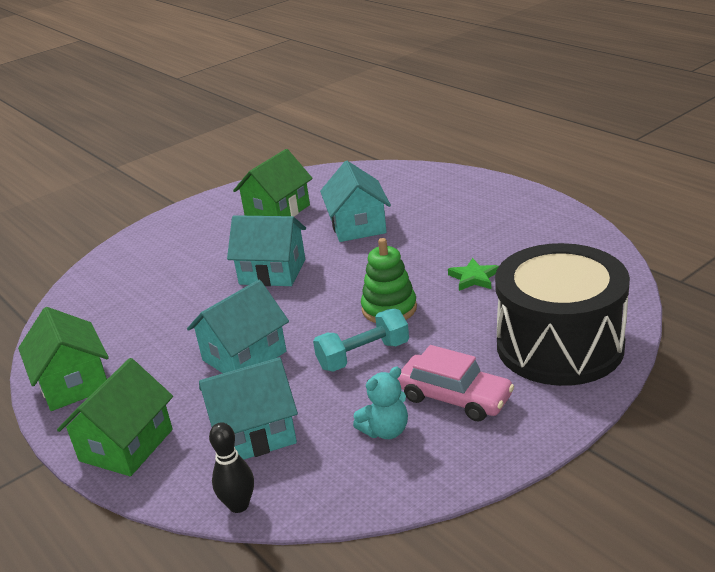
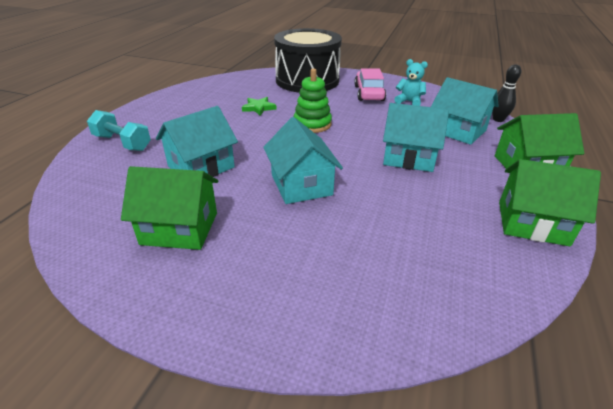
camera: 125 degrees left, 5 degrees up
(73, 383) = (532, 223): green house -> green house turned 75 degrees clockwise
(363, 355) = (364, 120): turquoise dumbbell -> turquoise dumbbell (122, 143)

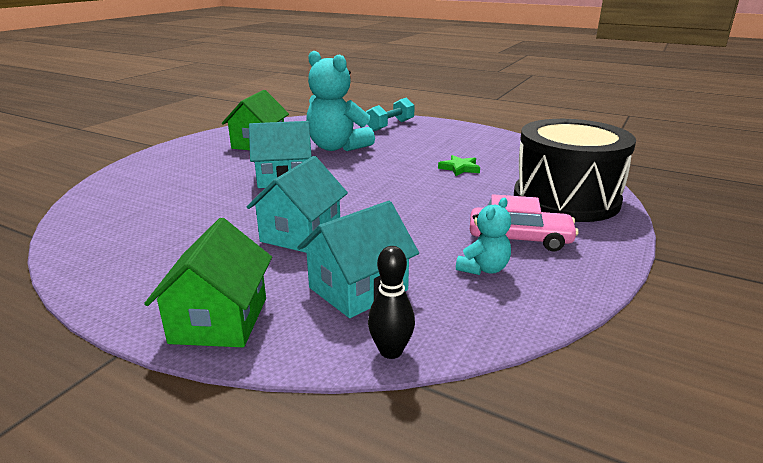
camera: 100 degrees right, 10 degrees down
(201, 167) = (337, 147): turquoise house -> turquoise teddy bear
(312, 124) = (409, 191): green stacking toy -> none
(532, 223) = (120, 276): green house -> none

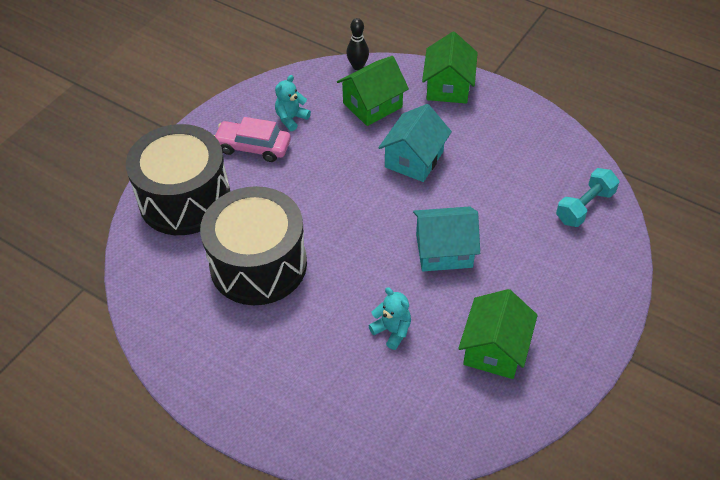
camera: 175 degrees left, 25 degrees up
(337, 147) = (392, 331): turquoise teddy bear -> turquoise teddy bear, size x0.50
(358, 289) = (372, 105): turquoise house -> green house
(390, 125) = (314, 413): turquoise dumbbell -> turquoise dumbbell (584, 207)
(459, 168) = (258, 264): green star -> black drum

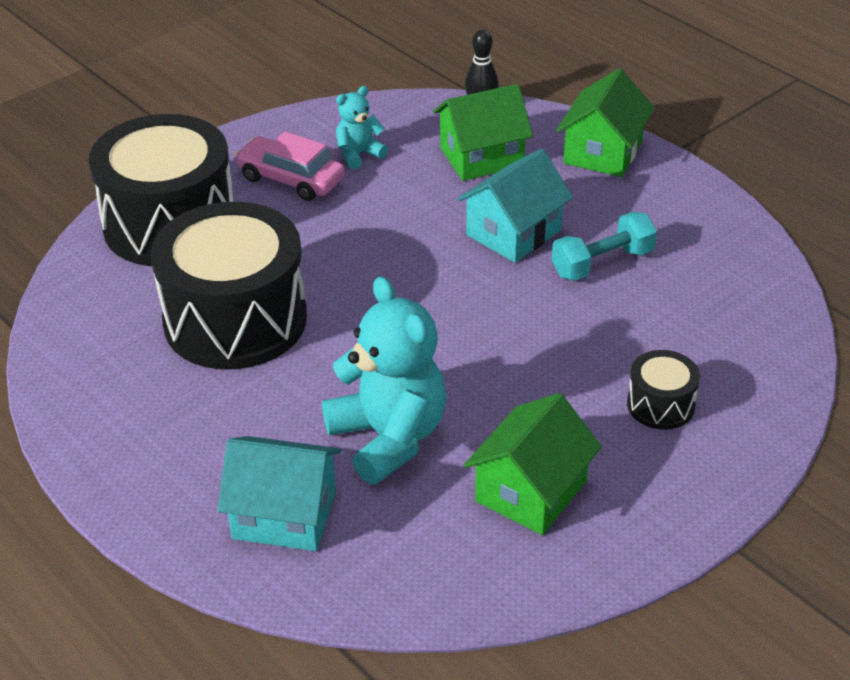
camera: 15 degrees right, 10 degrees down
(392, 331) = (389, 437): turquoise teddy bear -> turquoise teddy bear, size x1.99
(444, 251) = (508, 353): turquoise house -> turquoise house (284, 515)
(550, 267) = (660, 405): none -> black drum
(584, 207) = (748, 337): turquoise dumbbell -> turquoise dumbbell (602, 263)

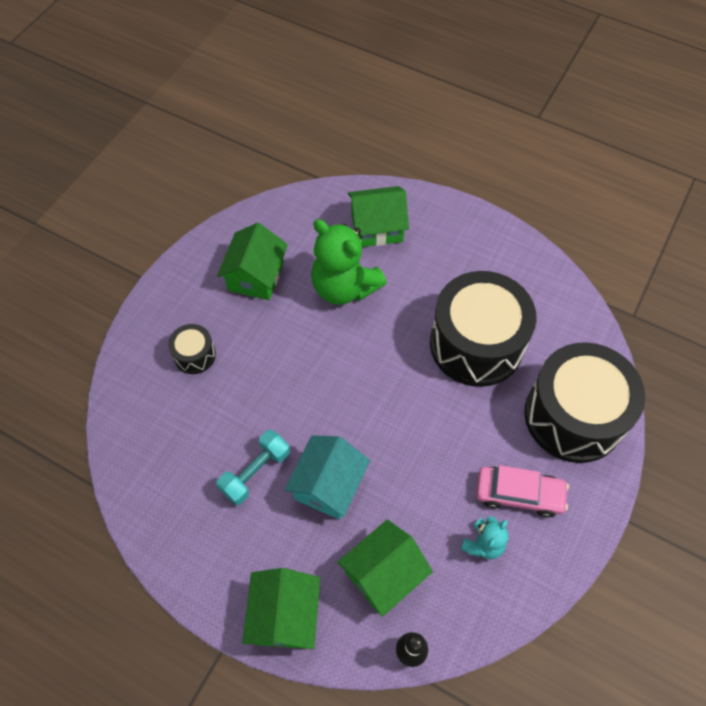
camera: 160 degrees right, 20 degrees up
(284, 515) = (377, 228): turquoise house -> green house
(389, 437) = (344, 287): turquoise teddy bear -> green teddy bear

